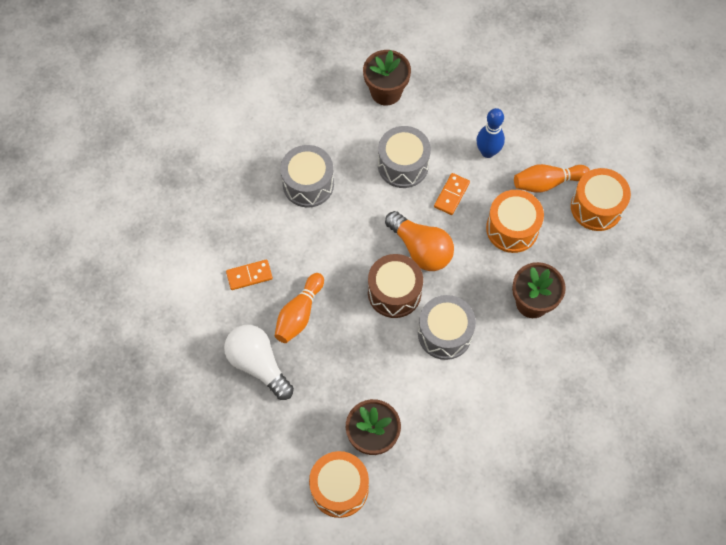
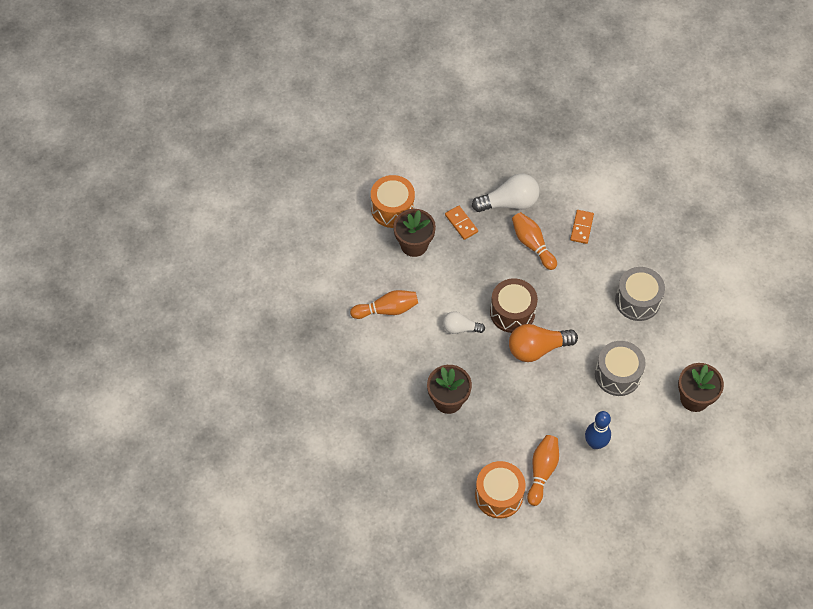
camera: 120 degrees right, 5 degrees down
(444, 333) = (460, 328): grey drum -> white light bulb
(451, 195) = (571, 395): orange domino -> orange domino (461, 223)
(471, 420) = (387, 310): none -> orange bowling pin
(512, 228) = (517, 422): orange drum -> none

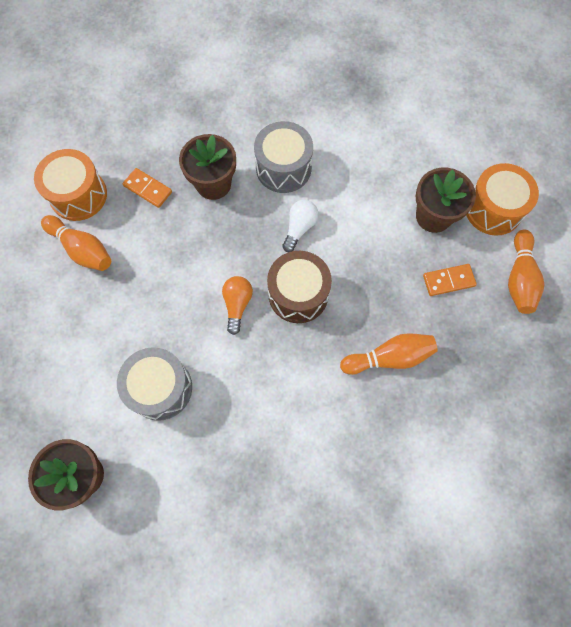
camera: 110 degrees right, 10 degrees up
(387, 310) = (353, 159): orange bowling pin -> orange bowling pin (519, 278)
(509, 202) = (464, 353): white light bulb -> none
(537, 348) = (237, 305): orange light bulb -> orange light bulb, size x0.60
(582, 227) = (395, 435): orange domino -> orange domino (147, 189)
(595, 443) = (85, 322): blue bowling pin -> none
(637, 301) = (255, 463): grey drum -> grey drum (283, 168)

